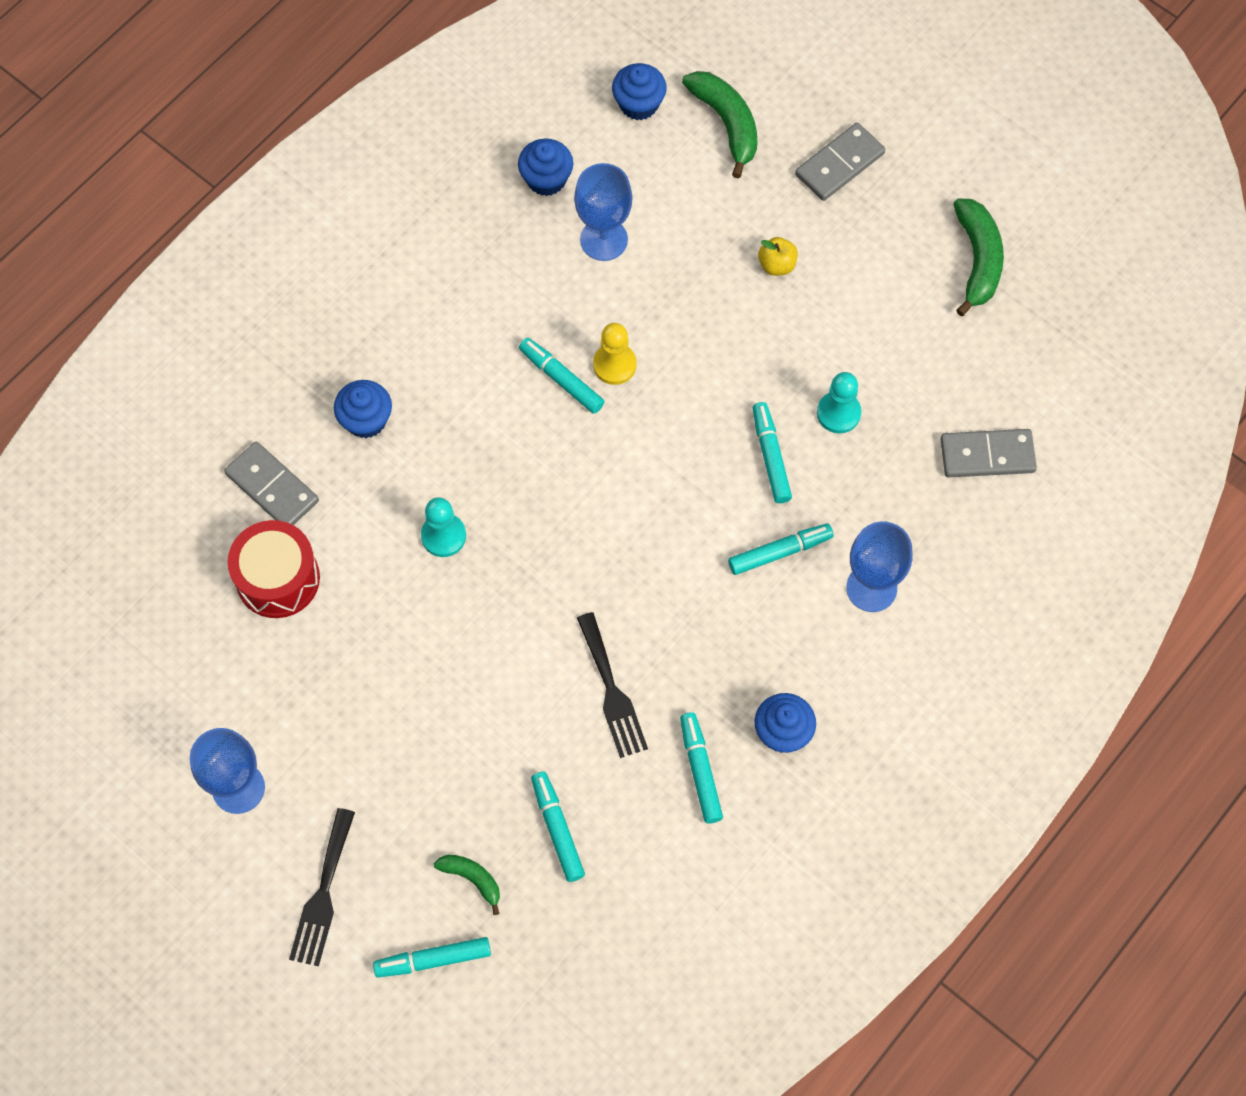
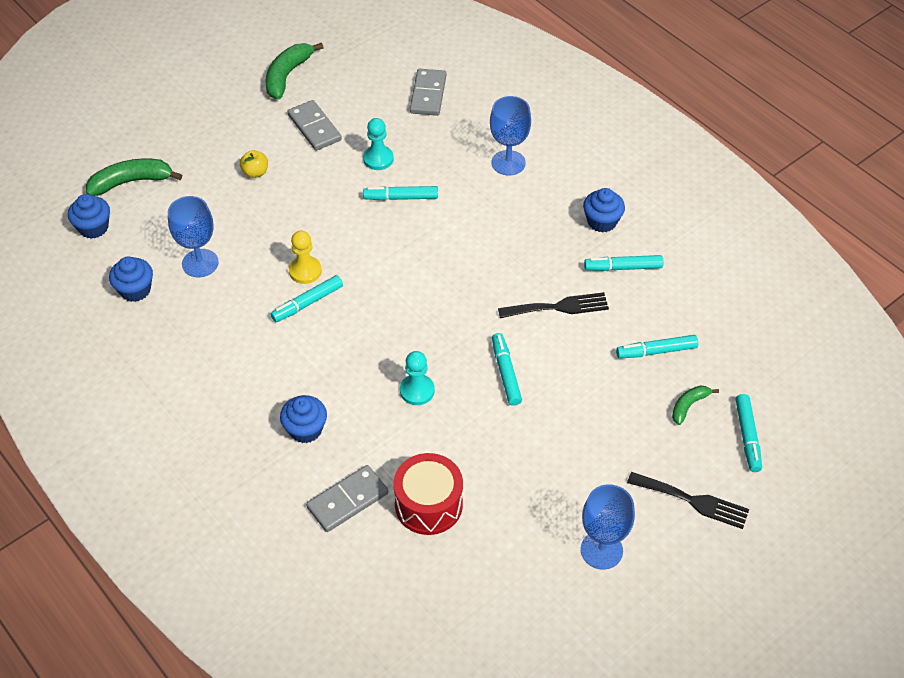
camera: 80 degrees left, 15 degrees down
(780, 552) = (473, 203): turquoise marker -> turquoise marker (506, 373)
(839, 164) = (189, 129): grey domino -> grey domino (314, 128)
(978, 260) = (287, 75): green banana -> green banana turned 75 degrees counterclockwise

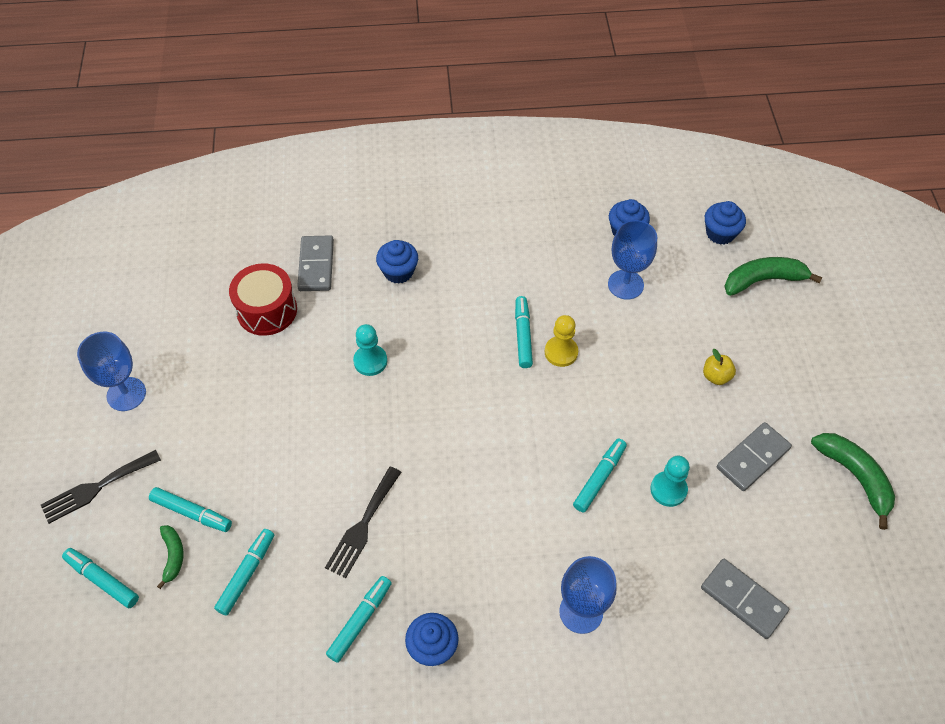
camera: 125 degrees right, 5 degrees up
(131, 182) = (763, 280): green banana -> green banana turned 120 degrees counterclockwise
(314, 128) = (752, 458): grey domino -> grey domino turned 45 degrees counterclockwise
(506, 373) = (331, 435): turquoise marker -> turquoise marker (192, 513)

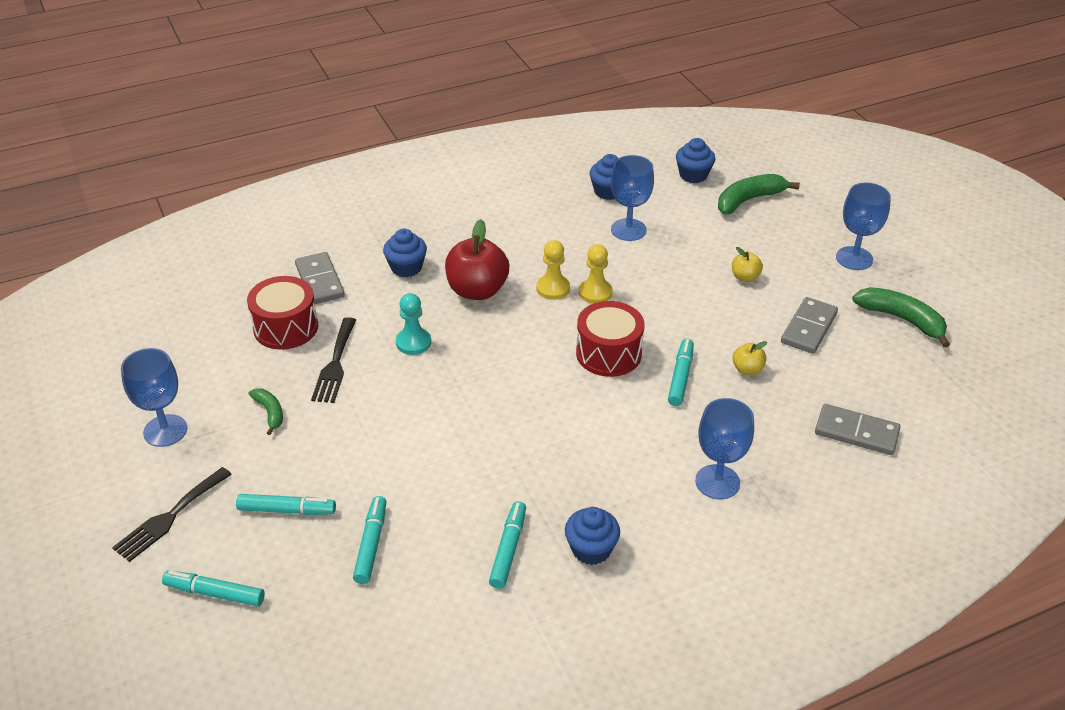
camera: 20 degrees left, 15 degrees down
(173, 556) = (284, 551): green banana -> green banana (270, 412)
(363, 526) = (472, 473): black fork -> black fork (335, 364)
(452, 317) = (477, 290): none -> red apple
(523, 335) = (553, 288): turquoise marker -> yellow pawn
(543, 429) = (608, 353): none -> red drum
(668, 489) = (747, 369): turquoise pawn -> yellow apple
(840, 385) = (854, 258): none -> blue goblet

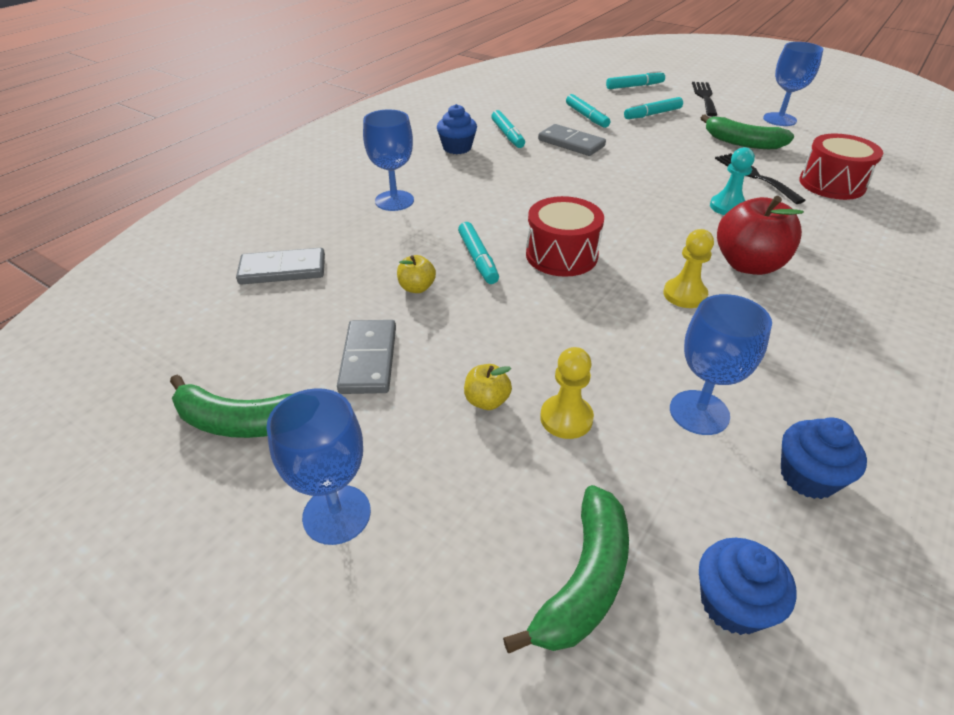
camera: 150 degrees right, 0 degrees up
(270, 412) = (742, 143): green banana -> green banana, size x1.76
(320, 281) = (881, 222): grey domino -> grey domino (571, 143)
(406, 268) = (841, 260): blue cupcake -> none
(595, 292) = (638, 307): yellow pawn -> yellow pawn (566, 418)

